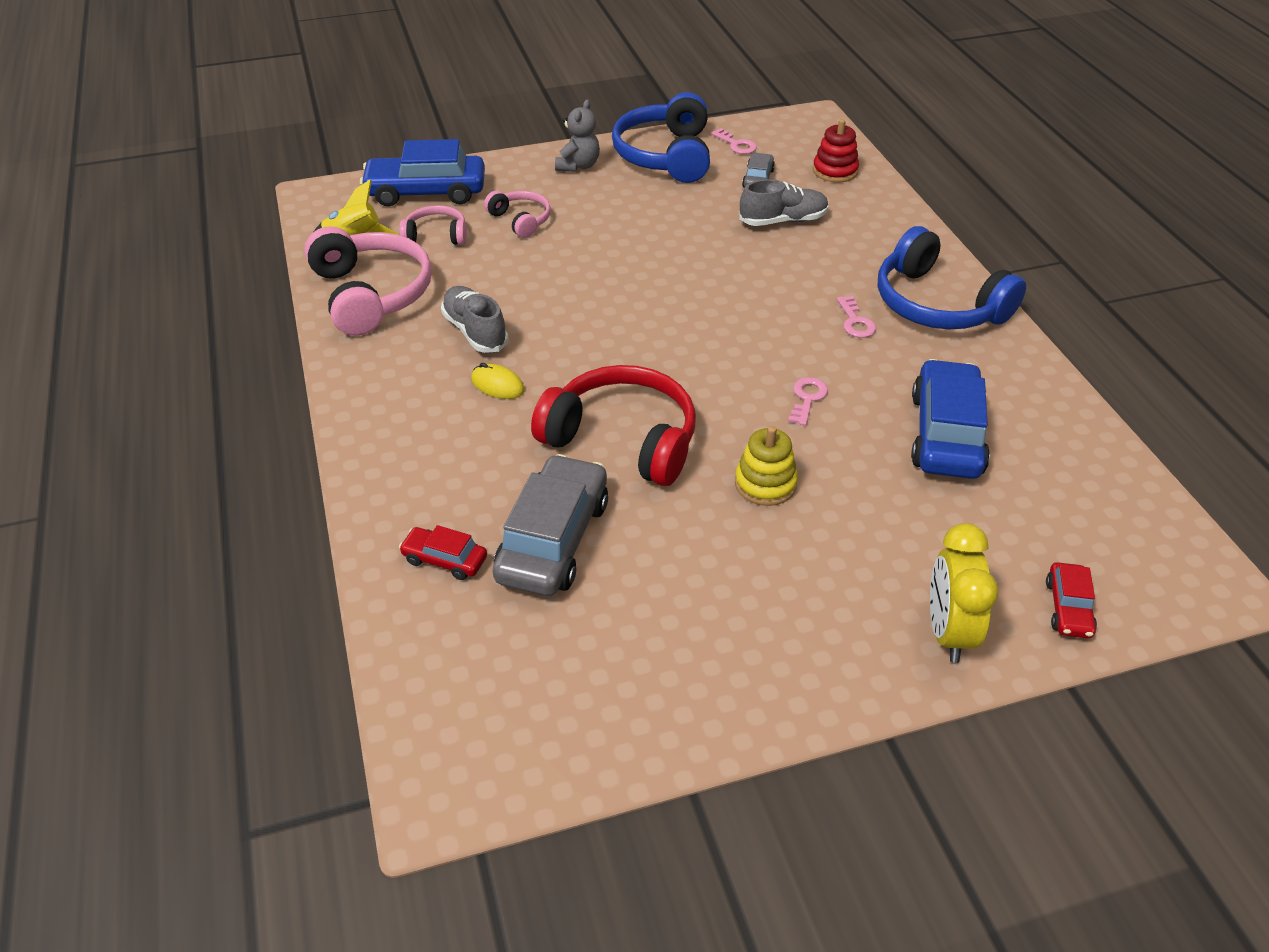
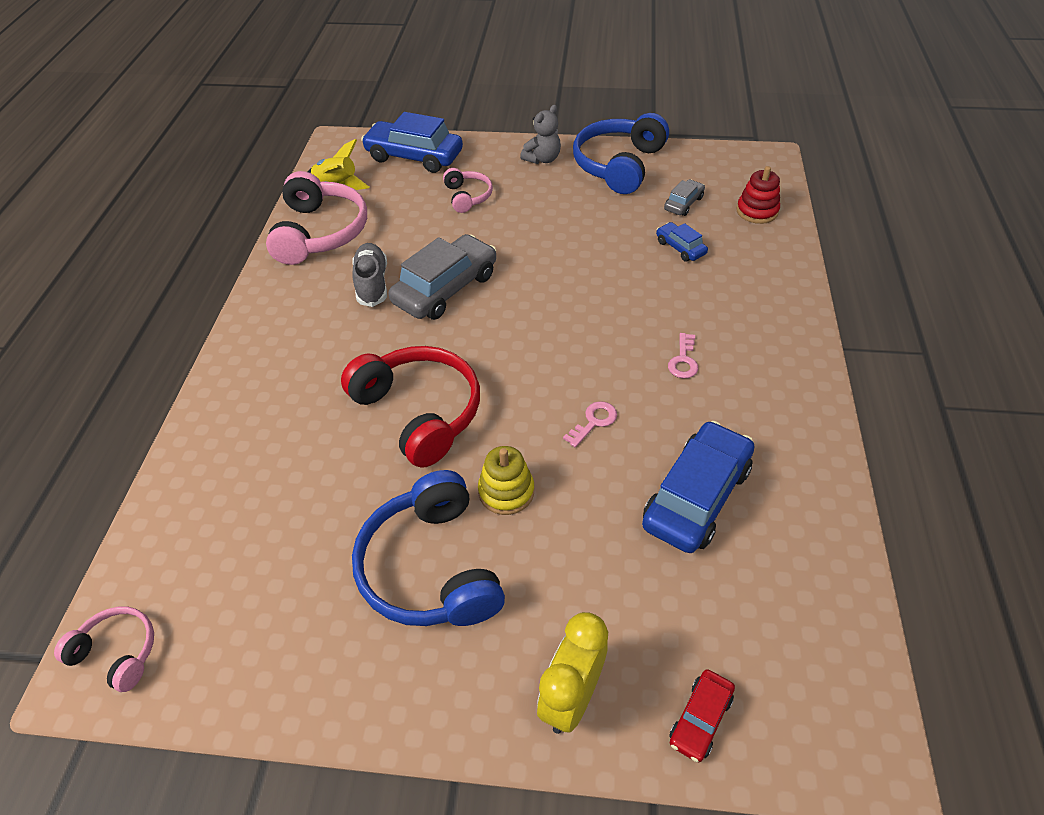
camera: 25 degrees right, 5 degrees up
(436, 236) = (397, 195): pink headphones -> pink headphones (117, 652)
(445, 560) = (223, 473): red car -> none
(497, 385) = (358, 334): yellow mouse -> none
(553, 540) = (310, 484): grey car -> grey car (445, 288)
(736, 144) = (685, 168): pink key -> none
(783, 221) = (680, 248): grey shoe -> blue car
(937, 304) = (770, 364): blue headphones -> blue headphones (431, 567)

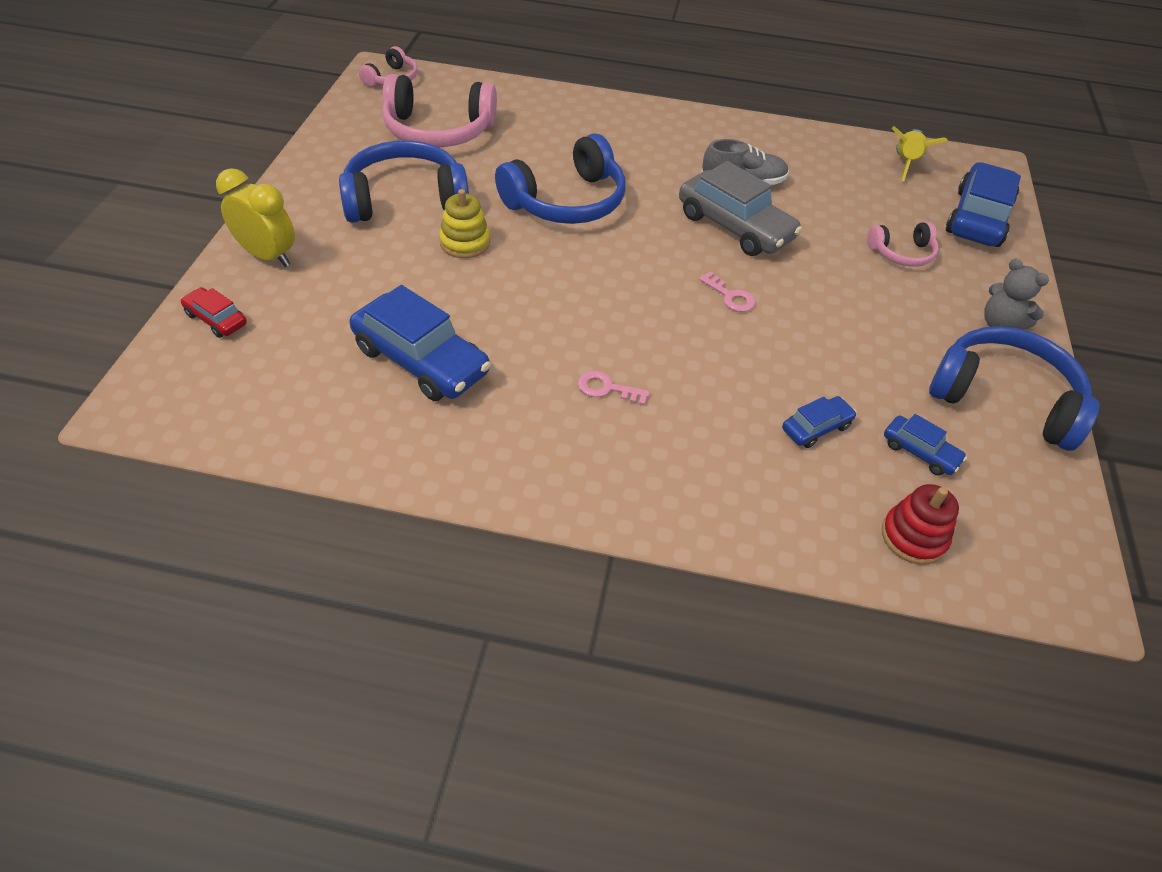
camera: 90 degrees right, 0 degrees up
(320, 232) = (822, 153): pink headphones -> pink headphones (438, 130)
(419, 412) = (566, 201): red headphones -> blue headphones
(594, 422) = (531, 306): pink key -> pink key (730, 296)
(683, 203) = (920, 452): grey car -> blue car

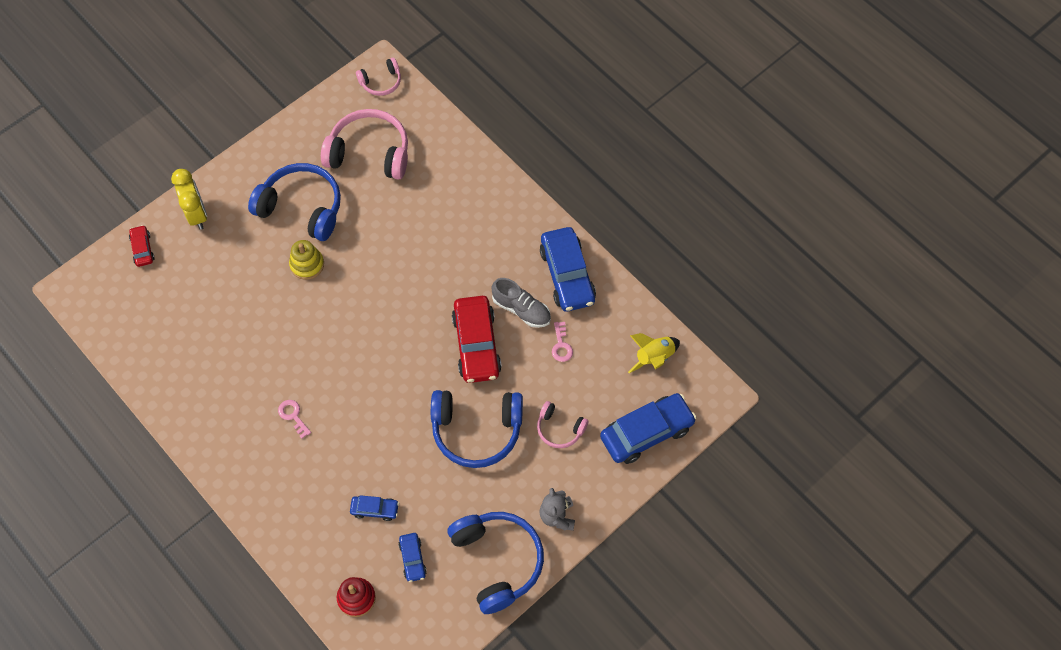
camera: 40 degrees right, 15 degrees up
(421, 360) = (218, 339): blue car -> blue car (567, 275)
(438, 130) = (369, 153): pink headphones -> pink headphones turned 150 degrees clockwise
(566, 201) = (393, 263): blue headphones -> blue headphones (476, 430)
(730, 296) = (418, 396): pink key -> pink key (561, 345)
(734, 226) = (476, 344): grey car -> red car

